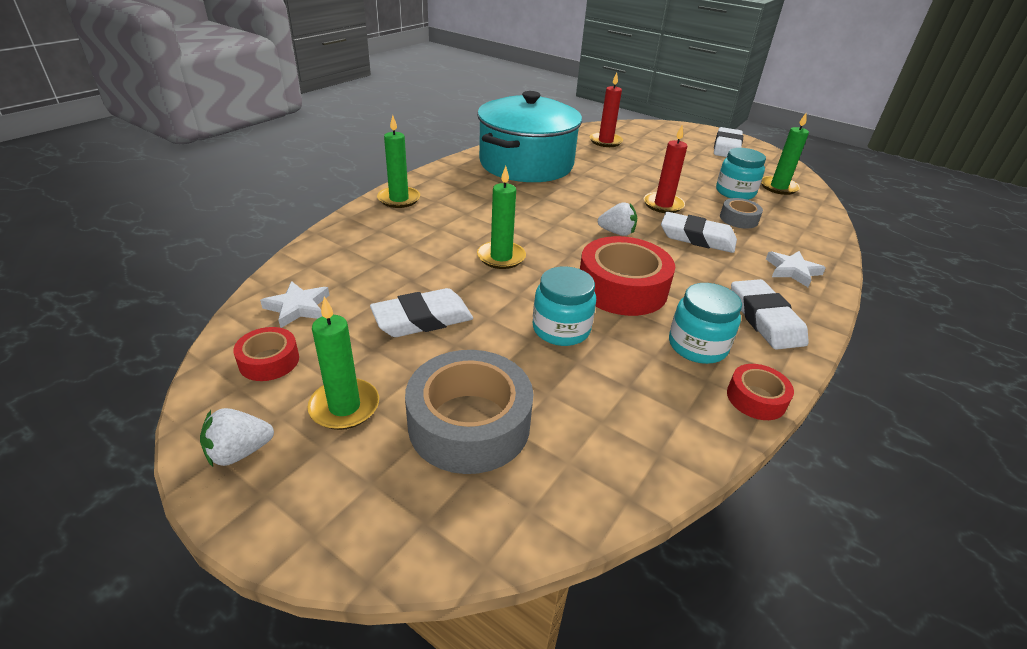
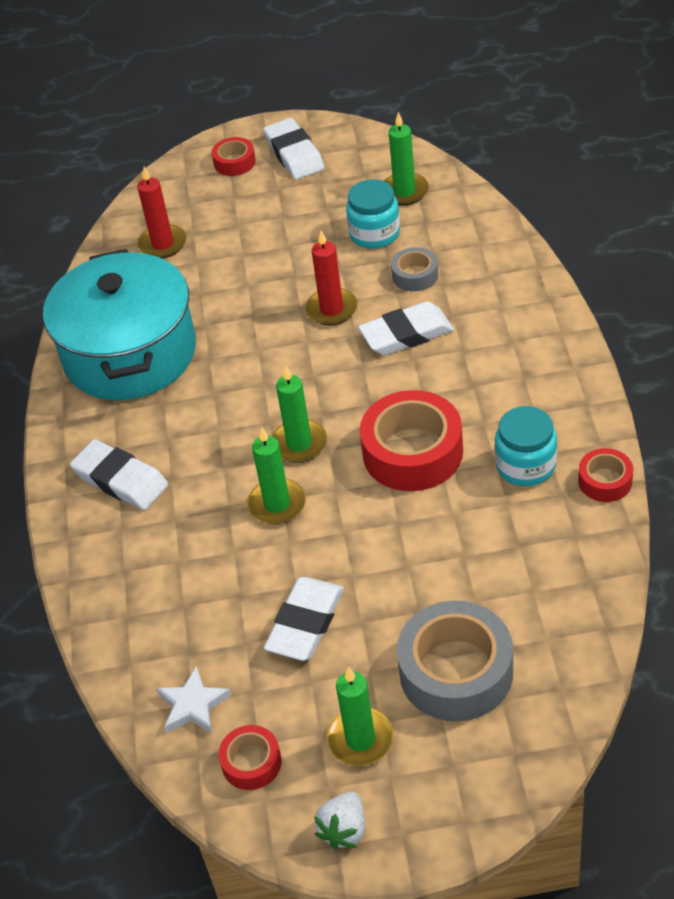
camera: 35 degrees left, 10 degrees up
(399, 199) = (80, 516): green candle -> green candle (299, 444)
(561, 329) = (417, 537): turquoise jar -> none
(617, 233) = (335, 386): white strawberry -> none
(687, 136) = (234, 162): none -> red tape
(765, 319) = (545, 393): white eraser -> white eraser (120, 480)
(792, 271) = (516, 315): white star -> none

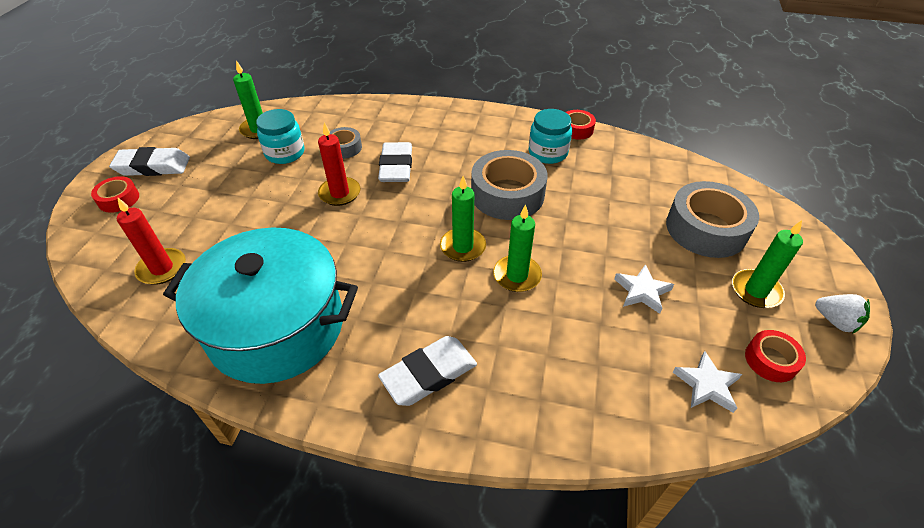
camera: 75 degrees left, 0 degrees up
(305, 623) = (642, 291): white eraser -> white star
(412, 452) = (507, 194): red tape -> grey tape

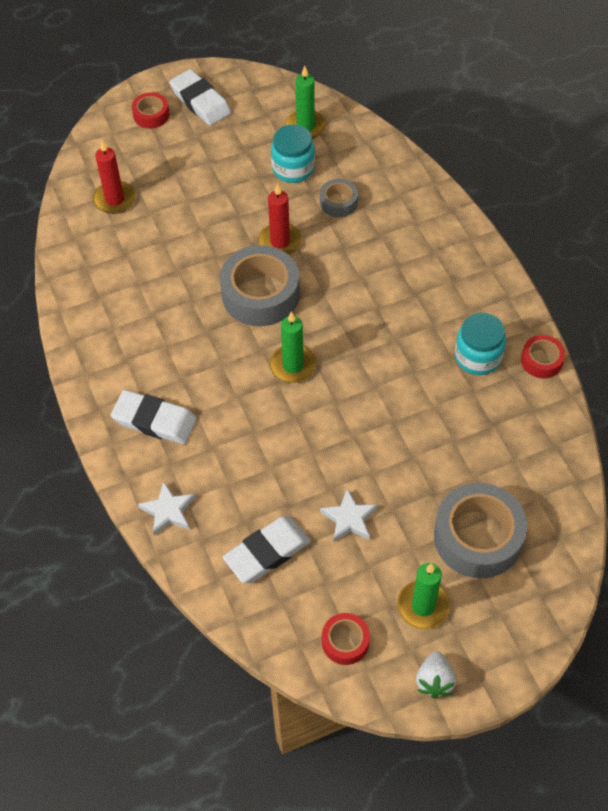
camera: 55 degrees right, 10 degrees up
(277, 327) = (122, 305): turquoise pot -> none
(396, 166) = (348, 256): white eraser -> white eraser (267, 552)
(507, 194) = (386, 359): grey tape -> grey tape (260, 294)
(517, 275) = (292, 421): green candle -> none
(707, 385) = (283, 603): white star -> white star (168, 511)

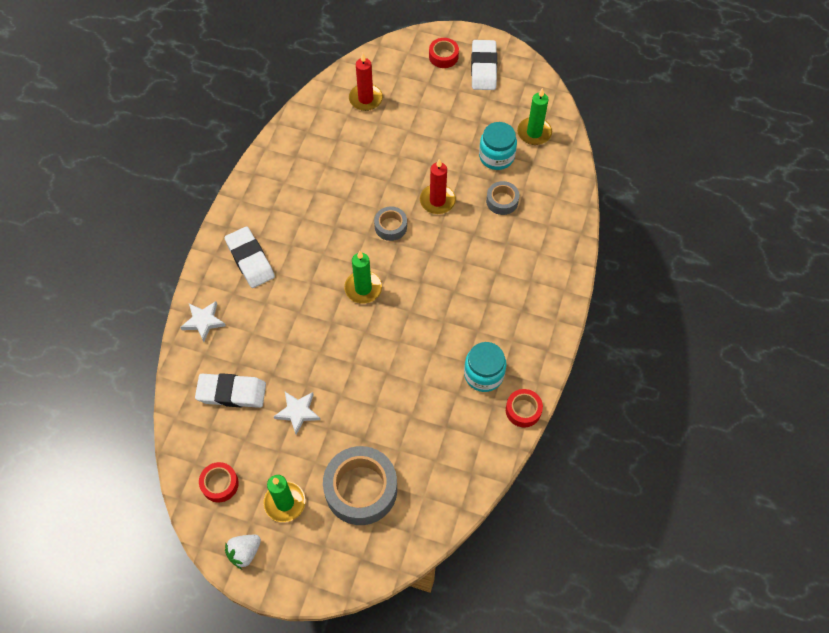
camera: 40 degrees right, 5 degrees up
(260, 294) = (390, 226): grey tape -> grey tape, size x0.51

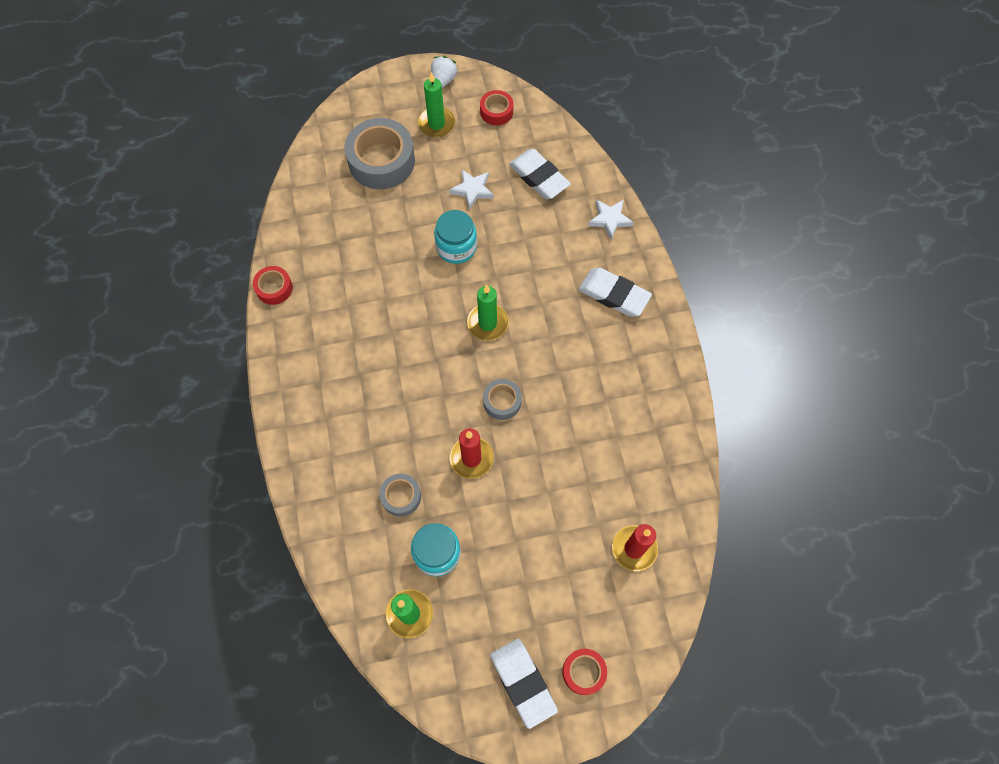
camera: 150 degrees right, 5 degrees up
(231, 393) = (539, 177): white eraser -> white eraser turned 75 degrees clockwise
(484, 374) = (326, 301): turquoise jar -> turquoise jar (456, 247)

